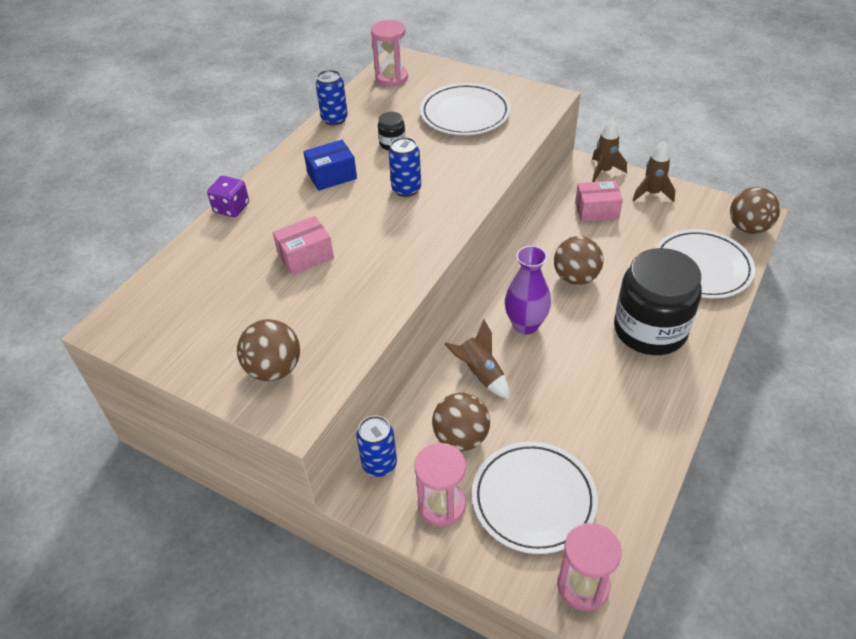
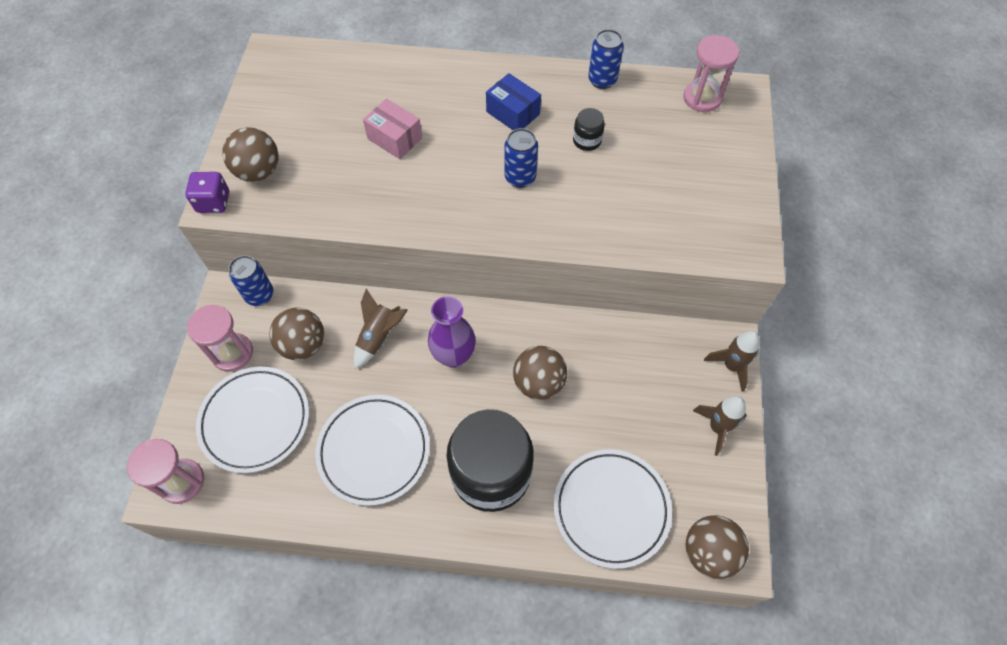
camera: 65 degrees right, 15 degrees up
(231, 208) = (435, 62): purple dice -> purple dice (213, 202)
(465, 114) = (673, 184): white plate -> white plate (374, 450)
(596, 210) = (656, 376): pink box -> none

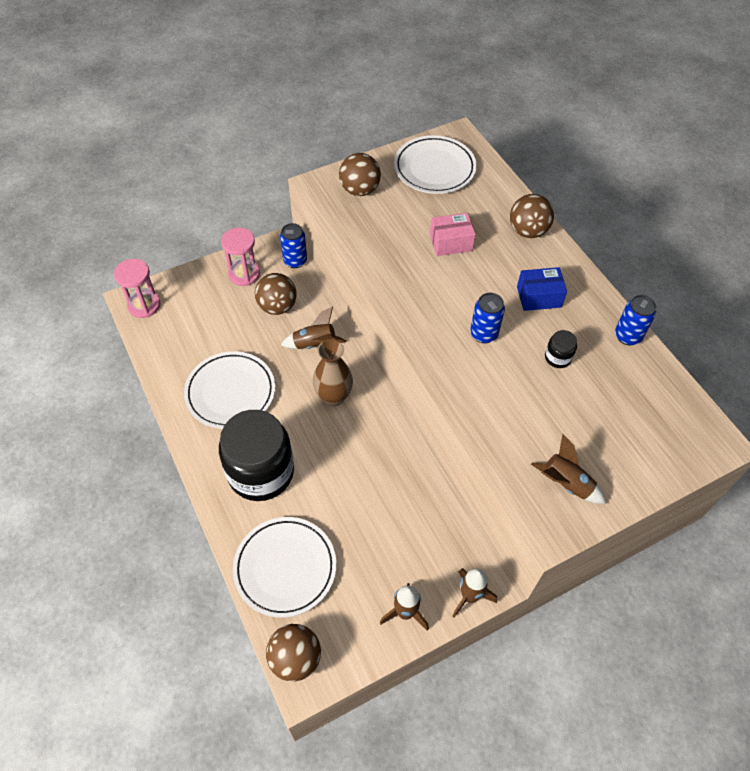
camera: 55 degrees right, 5 degrees down
(213, 202) = (318, 183): purple dice -> none
(255, 421) = (207, 315): white plate -> white plate (434, 168)
(395, 138) = (451, 242): pink box -> pink box turned 75 degrees clockwise
(453, 356) = (333, 397): purple vase -> brown vase
(513, 113) = (539, 297): blue box -> blue box turned 75 degrees clockwise
(538, 383) = (352, 463): brown ball -> brown ball (527, 231)
(702, 98) = (680, 415): pink hourglass -> none
(714, 214) = (566, 483): none -> brown rocket

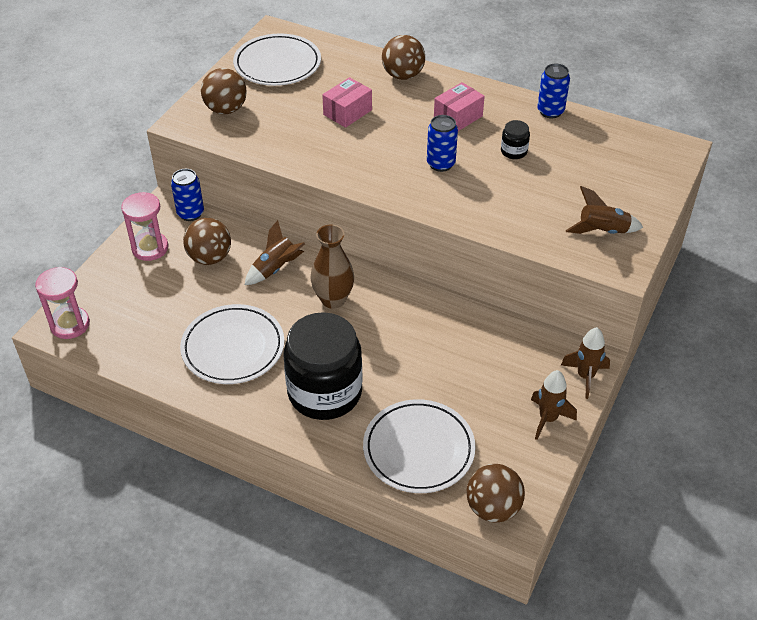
camera: 35 degrees left, 10 degrees down
(539, 297) = (458, 117): blue box -> pink box

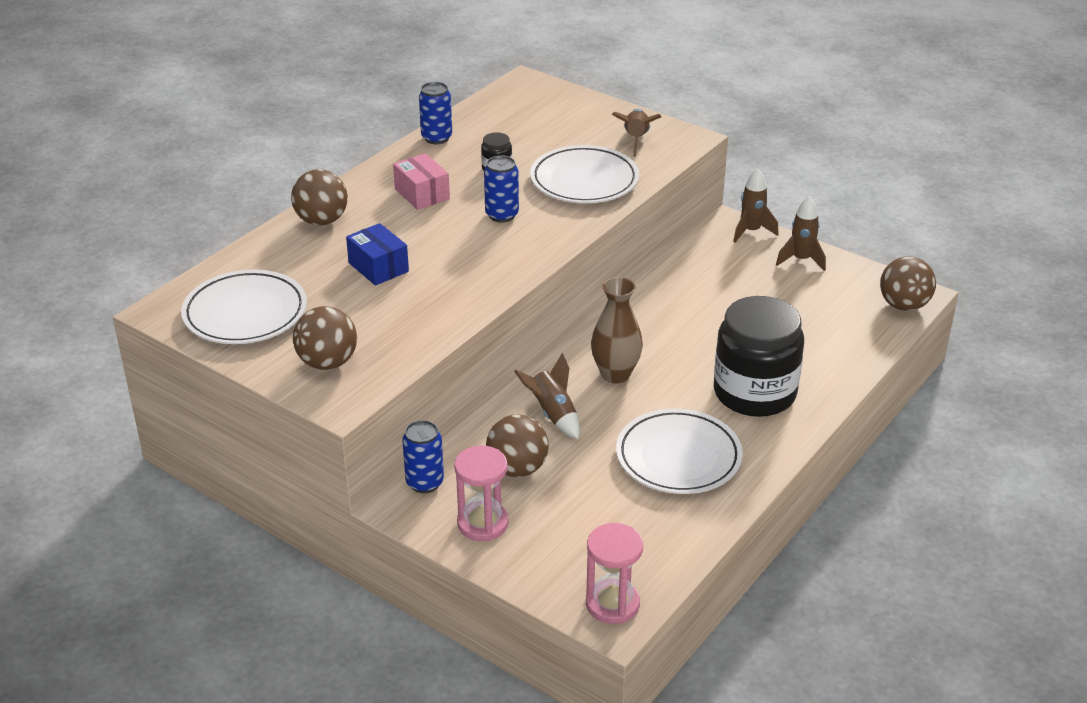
camera: 80 degrees left, 10 degrees down
(347, 112) = (378, 267): pink box -> blue box
(418, 449) = (834, 339): white plate -> white plate (584, 180)

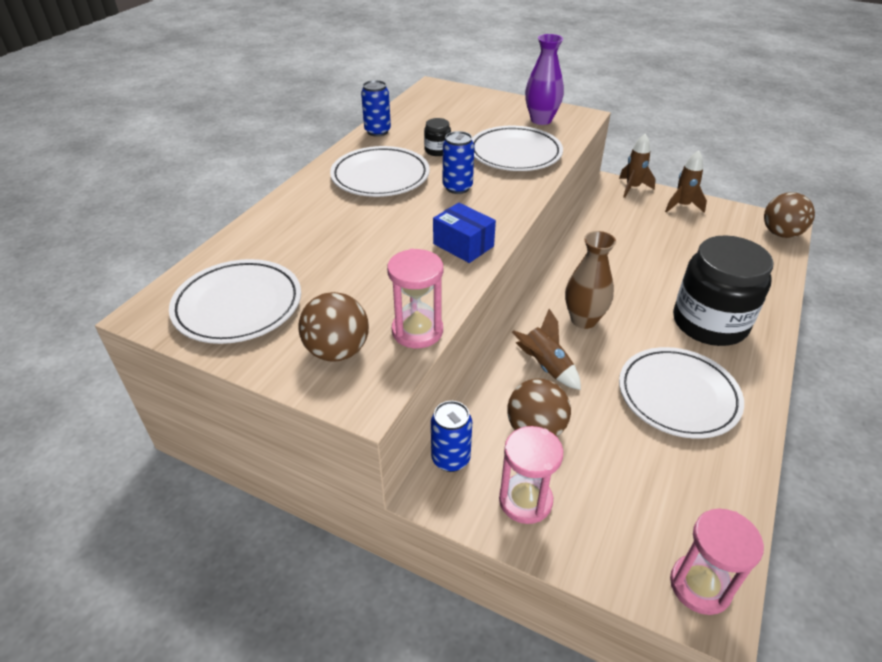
camera: 10 degrees left, 5 degrees up
(322, 221) = (295, 207): brown ball -> none
(378, 267) = (361, 245): blue box -> blue box (463, 245)
(406, 354) = (417, 331): none -> pink hourglass
(422, 194) = (380, 176): pink box -> white plate
(636, 140) = (541, 120): brown rocket -> purple vase

